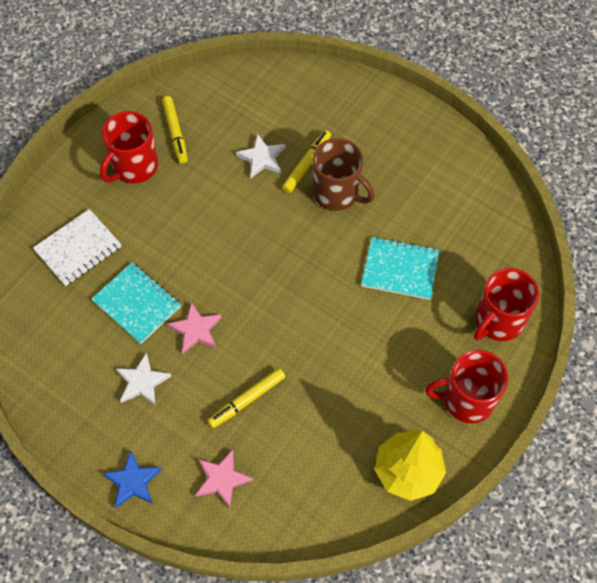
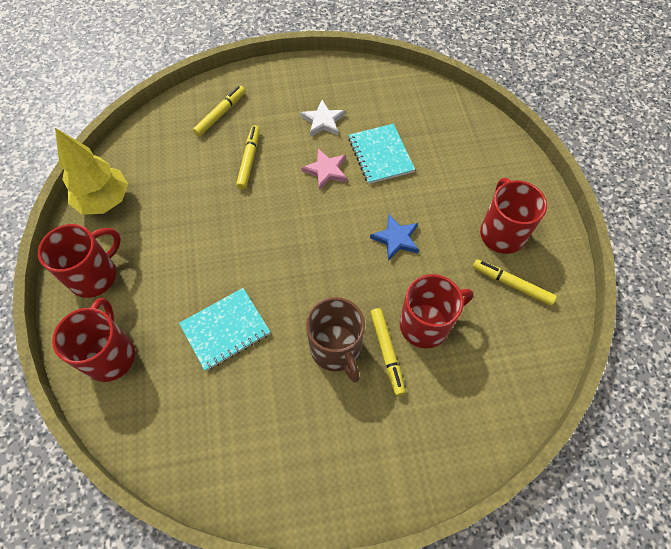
camera: 135 degrees right, 0 degrees up
(78, 248) = (458, 154): white notebook -> none
(133, 481) = (270, 78): blue star -> blue star (396, 239)
(137, 304) = (380, 155): turquoise notebook -> turquoise notebook turned 75 degrees clockwise
(222, 479) = (220, 114): pink star -> yellow marker
(262, 158) = (426, 324): white star -> red mug
(337, 193) = (336, 349): brown mug -> brown mug turned 105 degrees counterclockwise

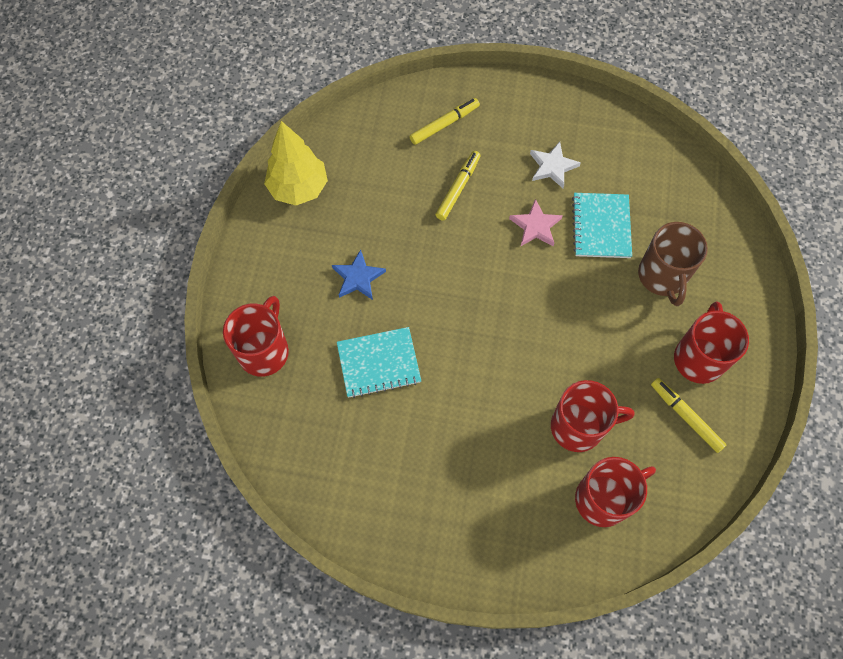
camera: 20 degrees right, 5 degrees up
(95, 275) = (269, 265): red mug -> red mug (603, 499)
(336, 349) = (479, 420): brown mug -> brown mug (662, 276)
(387, 352) = (528, 441): yellow marker -> none
(396, 239) = (582, 327): blue star -> blue star (358, 278)

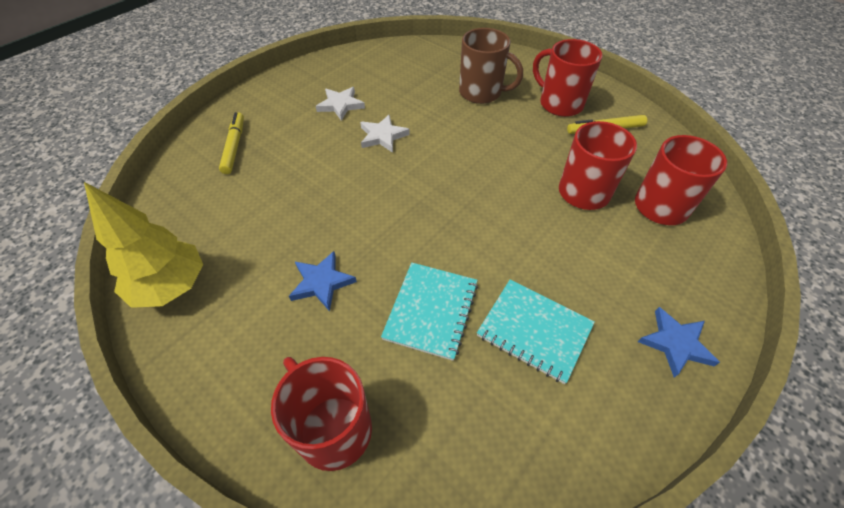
camera: 60 degrees left, 15 degrees down
(452, 547) = (675, 343): none -> blue star
(458, 188) = (302, 165): yellow marker -> none
(535, 226) = (382, 136): pink star -> white star
(601, 226) = (415, 103): turquoise notebook -> turquoise notebook (534, 331)

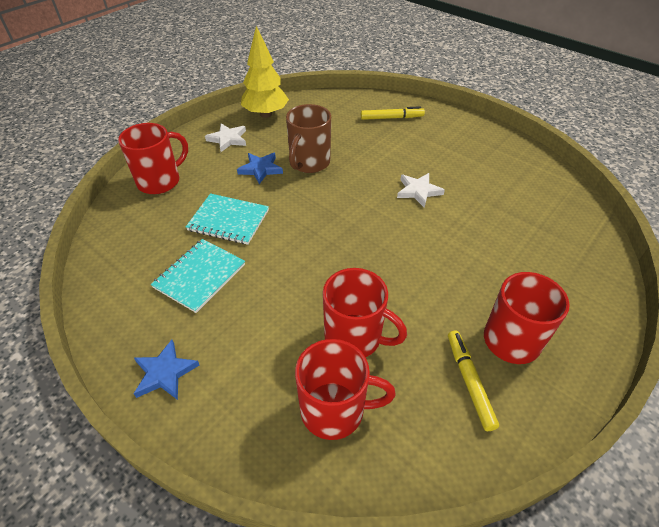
camera: 90 degrees right, 5 degrees down
(340, 105) = (457, 164): white star -> white star (228, 139)
(481, 93) = (511, 264): brown mug -> brown mug (309, 163)

